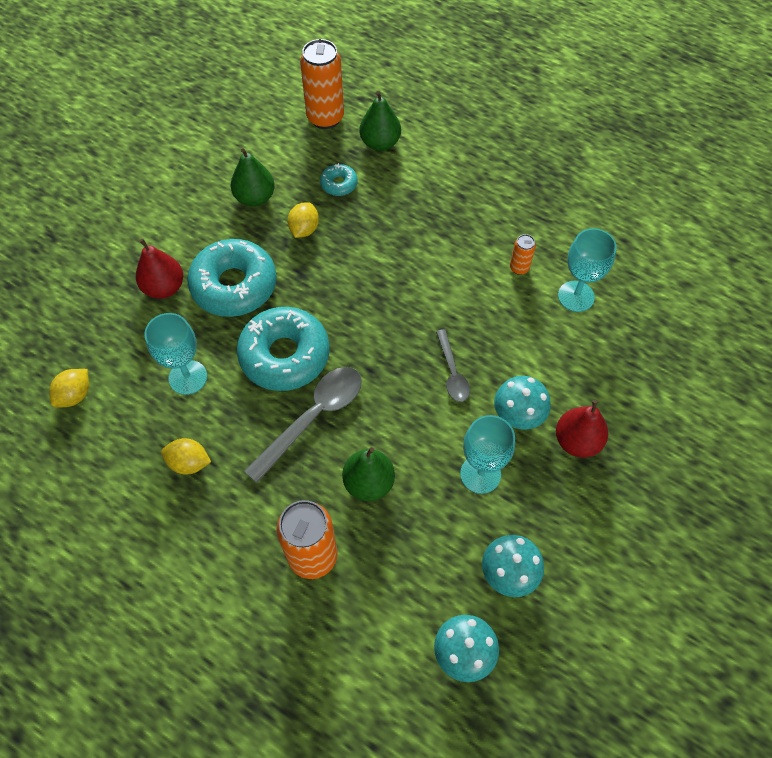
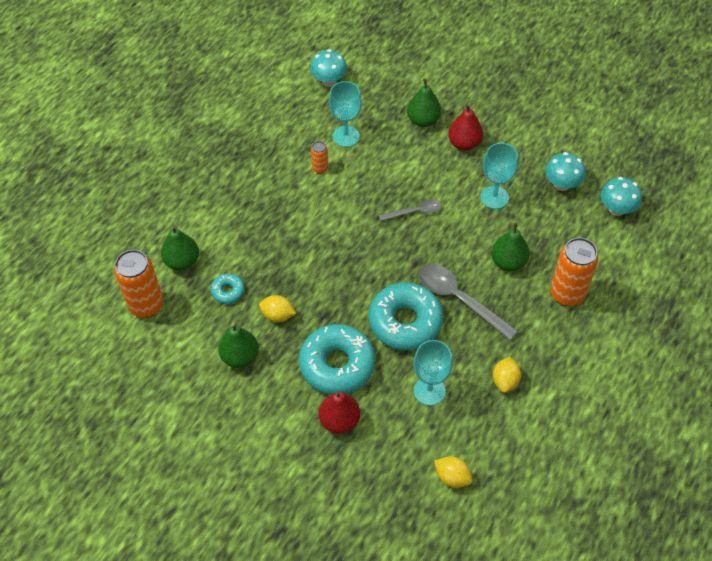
camera: 90 degrees left, 5 degrees down
(518, 415) = (447, 174): turquoise mushroom -> turquoise mushroom (329, 81)
(615, 390) = (423, 120): none -> green pear

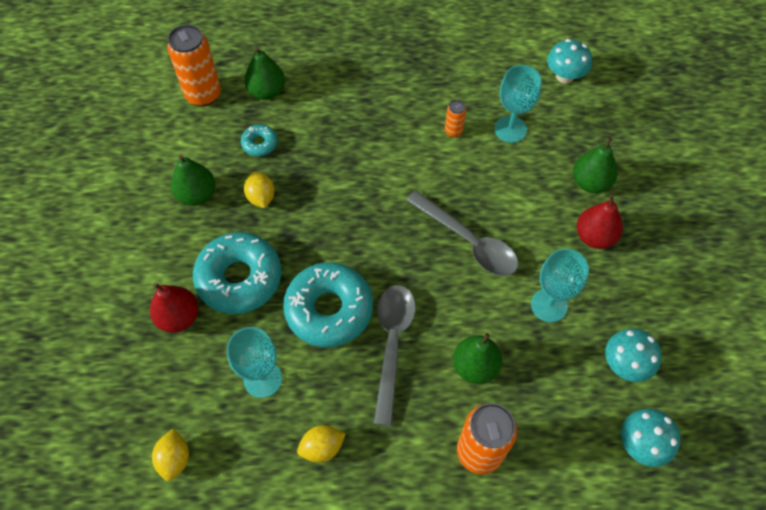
camera: 55 degrees right, 5 degrees up
(414, 212) = (468, 241): grey spoon -> grey spoon, size x1.72

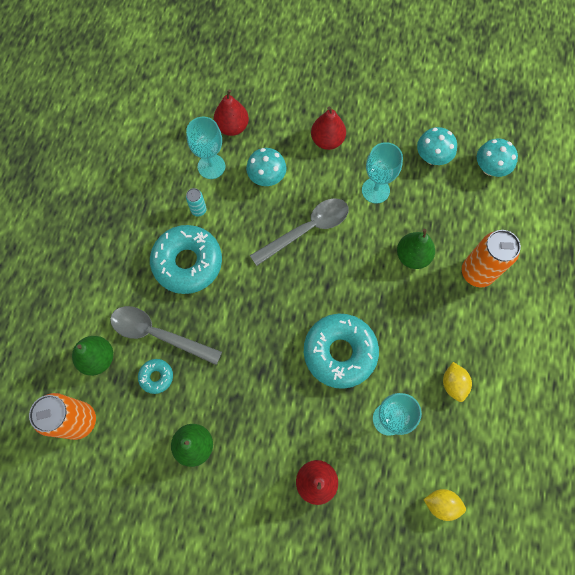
camera: 75 degrees left, 10 degrees up
(239, 278) = (292, 421): turquoise donut -> turquoise donut (188, 262)
(261, 197) = (215, 387): yellow lemon -> none
(392, 345) = (381, 311): grey spoon -> grey spoon (158, 334)
(453, 131) = (198, 210): orange can -> turquoise can
(564, 76) = (172, 109): turquoise mushroom -> turquoise mushroom (267, 177)
(568, 136) = (232, 127): none -> red pear
(590, 182) = (280, 126): green pear -> none

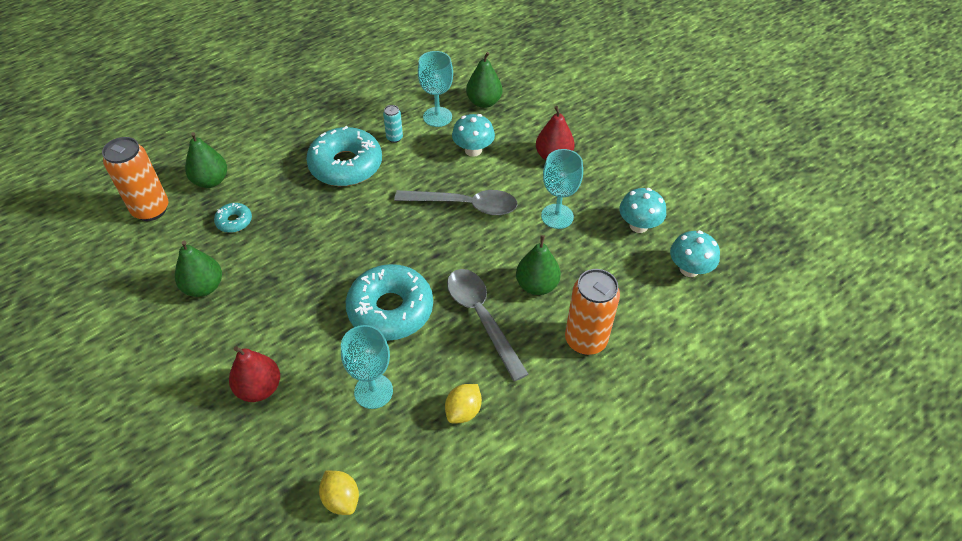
camera: 40 degrees right, 20 degrees down
(158, 334) = (269, 195): grey spoon -> grey spoon (482, 318)
(232, 127) = (484, 102): red pear -> green pear

